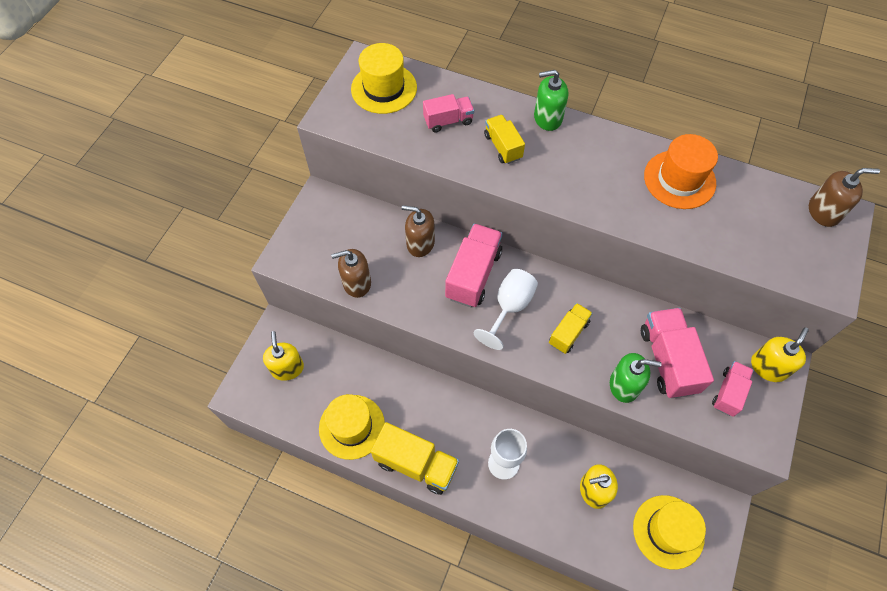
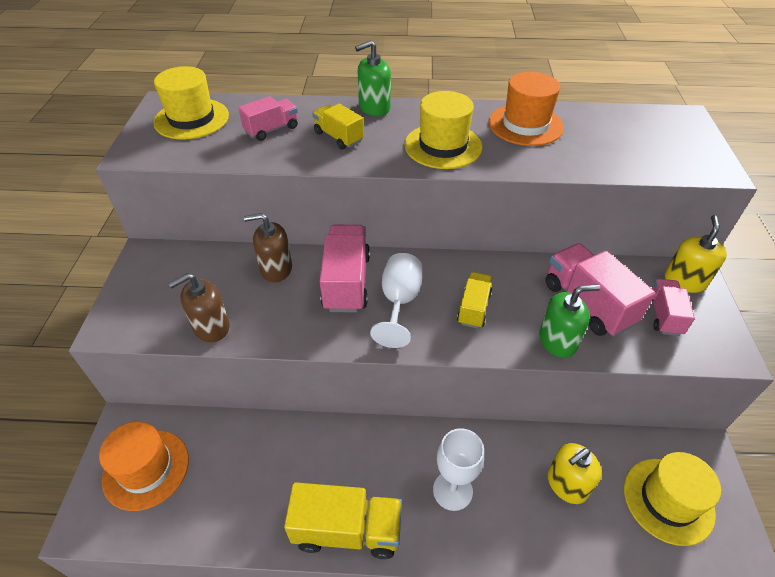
camera: 20 degrees left, 15 degrees down
(287, 368) = (146, 469): yellow soap dispenser -> orange hat
(352, 426) = (250, 513): yellow hat -> yellow hat (443, 146)
(823, 211) = (667, 119): brown soap dispenser -> none

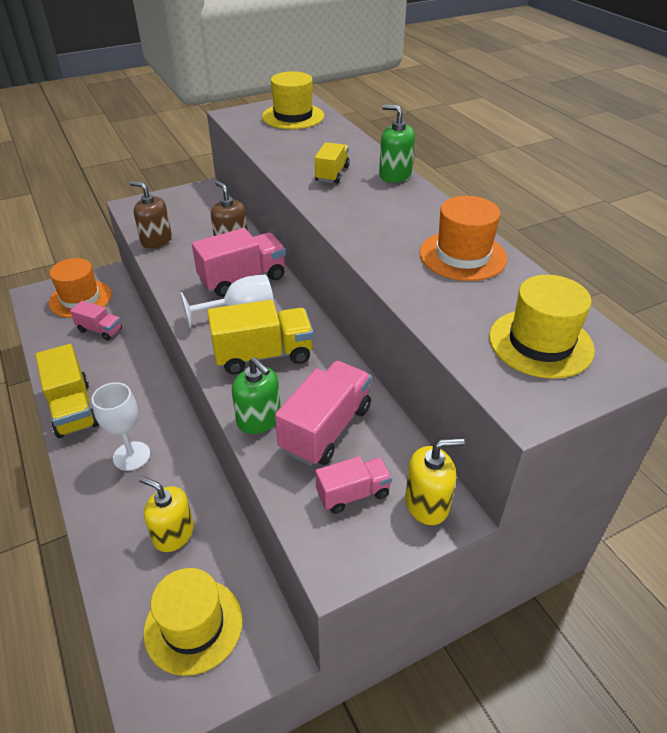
camera: 60 degrees right, 5 degrees down
(272, 129) = (312, 146): pink truck -> pink truck (100, 330)
(443, 146) = (373, 222): yellow hat -> yellow hat (540, 343)
(474, 308) = (263, 355): yellow truck -> yellow truck, size x1.68

